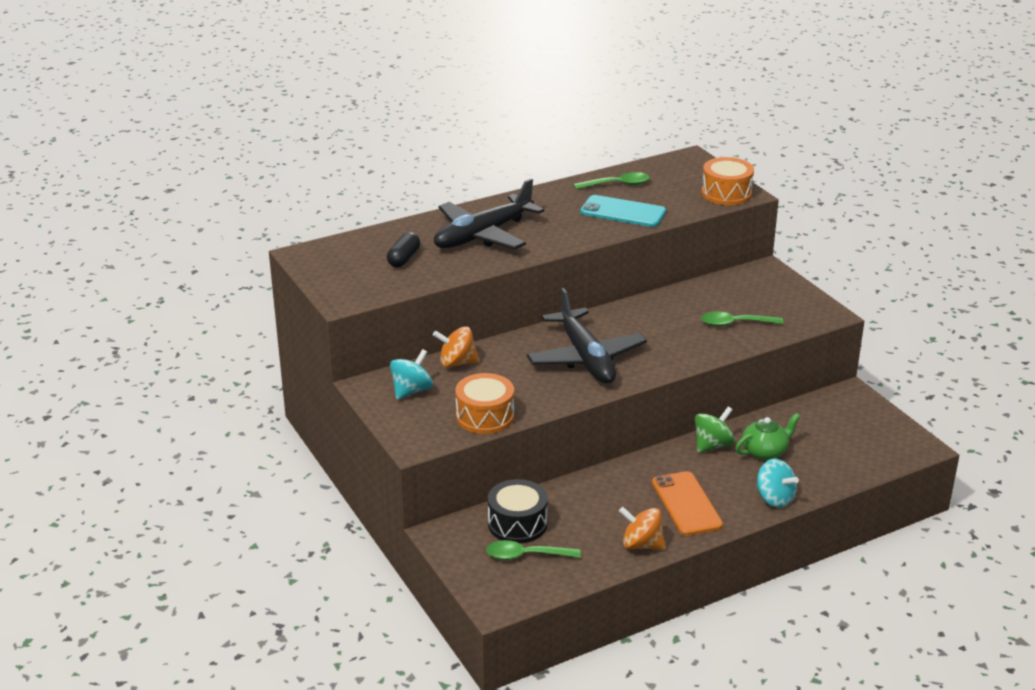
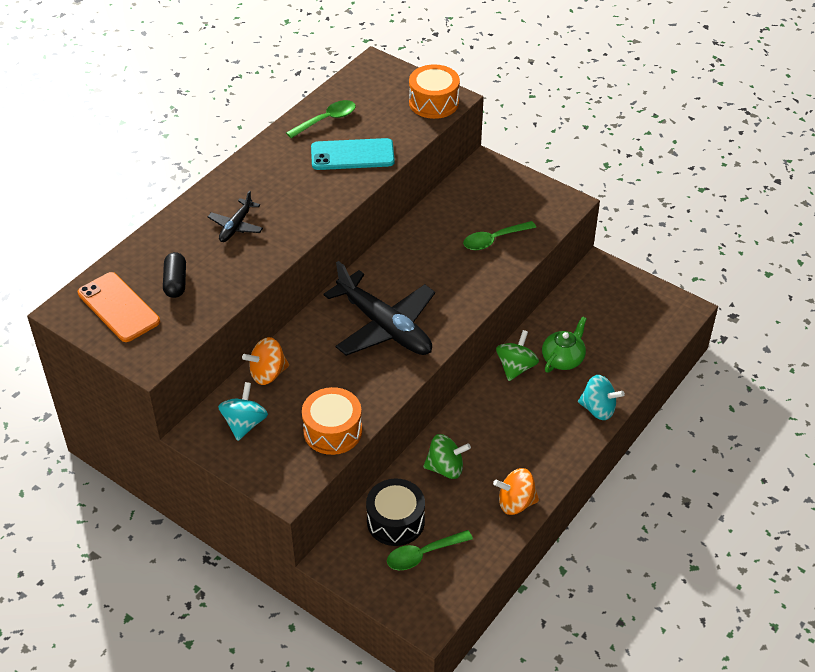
camera: 25 degrees left, 15 degrees up
(483, 235) = (236, 226): black plane -> black plane, size x0.48
(592, 499) = (445, 468): none -> green spinning top
(686, 504) = (529, 442): orange phone -> orange phone (118, 307)

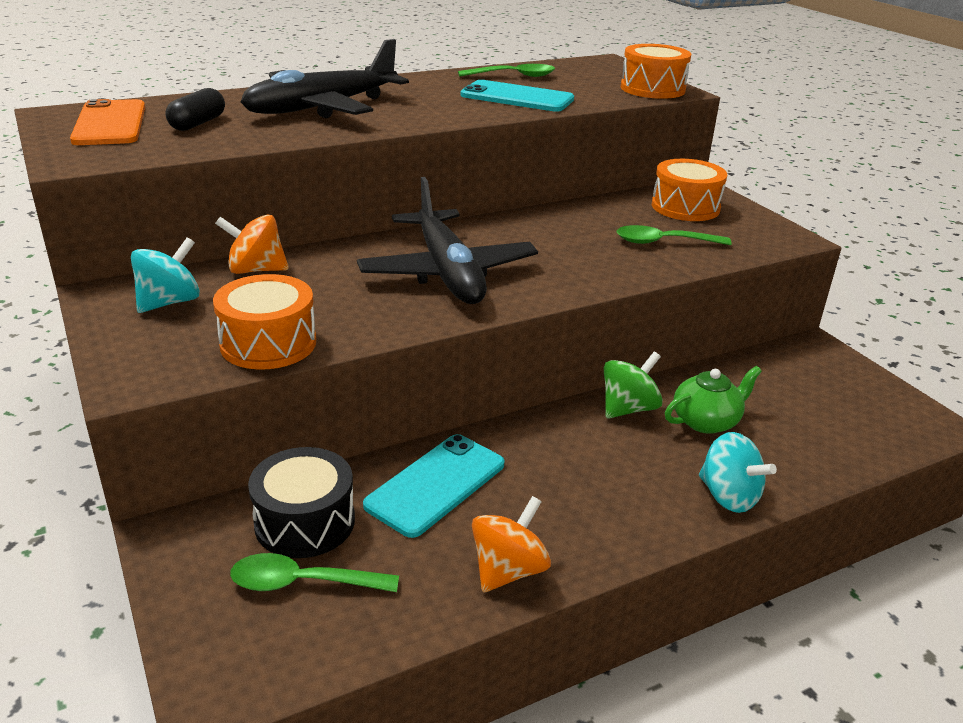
camera: 25 degrees right, 15 degrees down
(236, 226) = (322, 108): black plane -> black plane, size x2.08
(445, 468) = (436, 484): green spinning top -> turquoise phone
(487, 193) = (685, 207): none -> orange drum
(515, 503) = (508, 570): orange spinning top -> orange spinning top turned 105 degrees clockwise

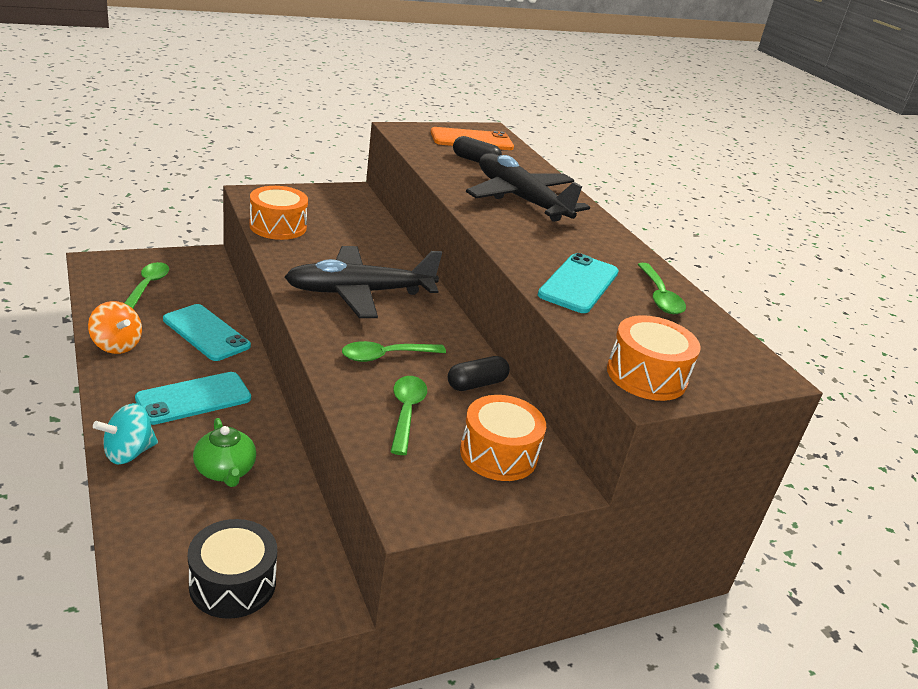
camera: 90 degrees right, 0 degrees up
(169, 302) = (337, 205): turquoise spinning top -> none
(256, 270) = (375, 230): orange spinning top -> none
(305, 522) = (195, 290): black drum -> black drum (232, 584)
(576, 253) = (386, 356): none -> green spoon
(590, 213) = (476, 384): none -> black capsule
(596, 466) = (194, 398): none -> turquoise phone
(628, 408) = (258, 432): green spinning top -> none

